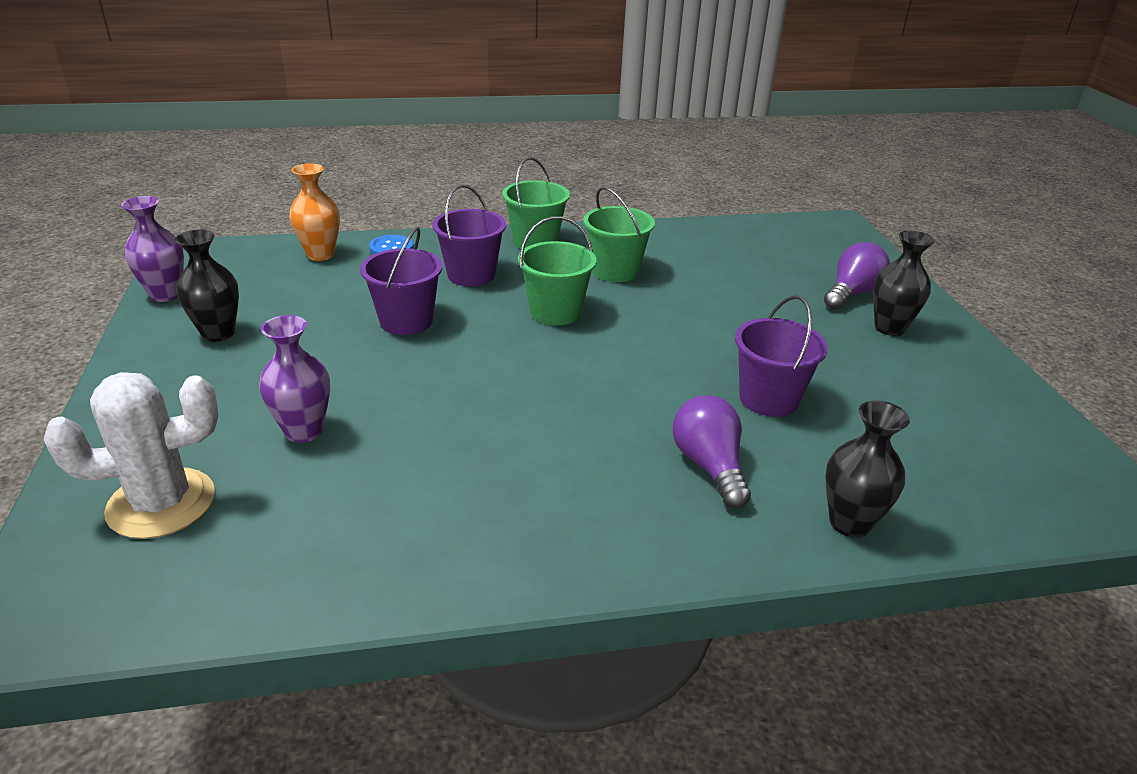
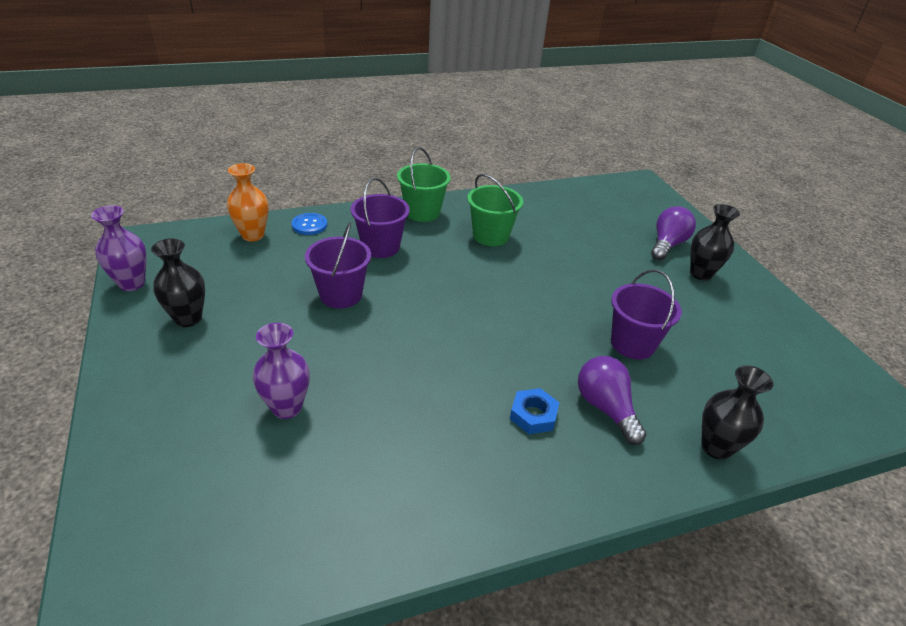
camera: 10 degrees left, 5 degrees up
(161, 503) = (187, 490): white cactus -> none
(555, 312) = (455, 277): green bucket -> none
(609, 465) = (533, 415): none -> blue nut

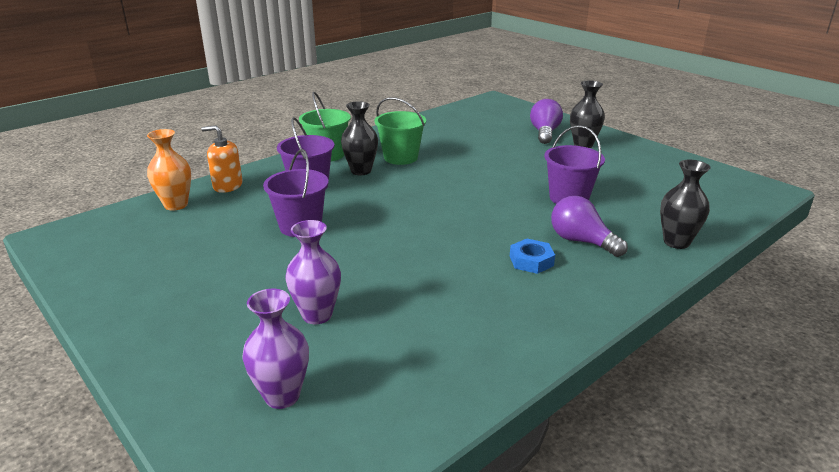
camera: 20 degrees left, 10 degrees down
(132, 283) = (75, 269): purple vase -> purple vase (282, 396)
(188, 318) = (161, 280): black vase -> black vase (361, 171)
(309, 225) = (227, 186): blue button -> orange soap dispenser

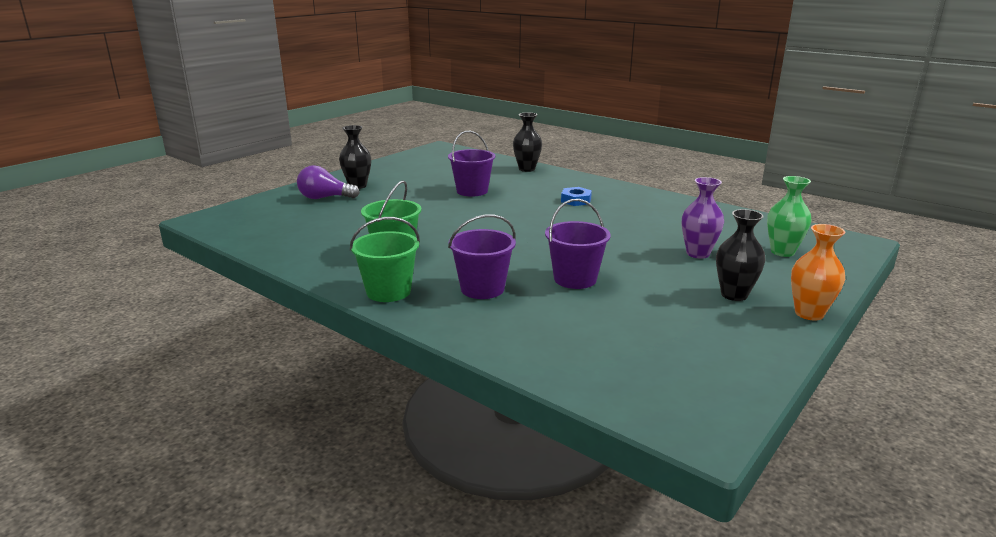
camera: 100 degrees left, 5 degrees down
(176, 205) = (567, 361): orange vase -> orange vase (809, 313)
(227, 186) = (499, 338): orange soap dispenser -> none
(282, 396) = (782, 252): purple vase -> green vase
(361, 171) = (435, 267): black vase -> black vase (734, 295)
(581, 241) = (540, 189): purple light bulb -> none

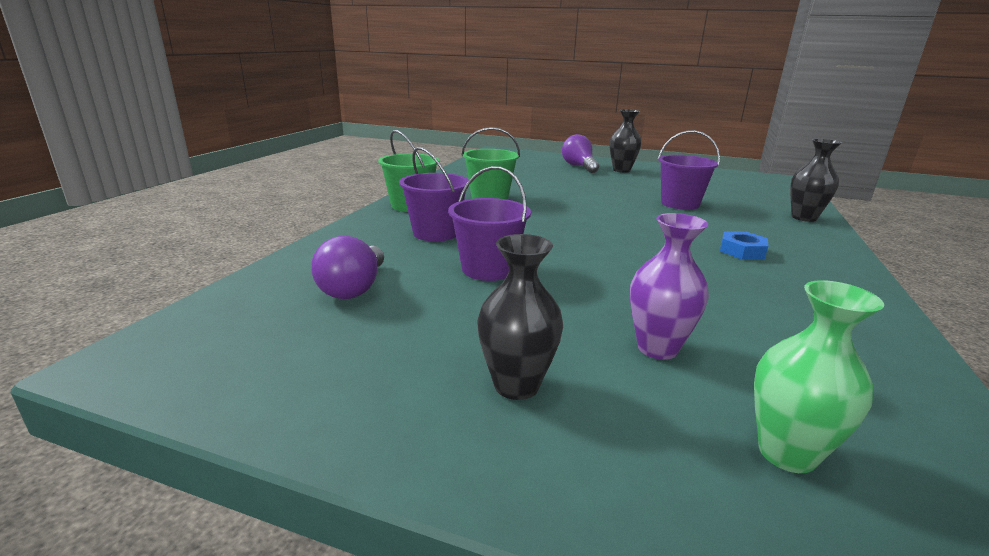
camera: 70 degrees right, 0 degrees up
(593, 333) = (354, 288): none -> purple light bulb
(809, 313) = (484, 479): orange vase -> none

